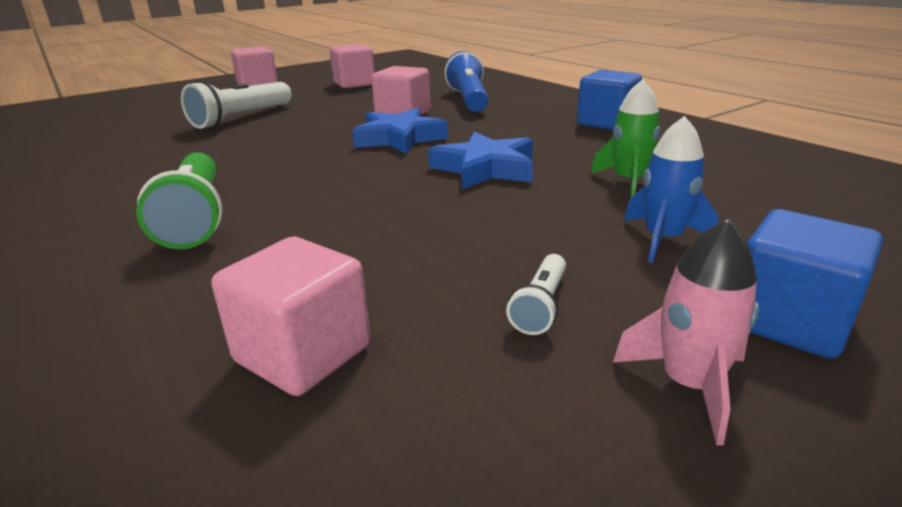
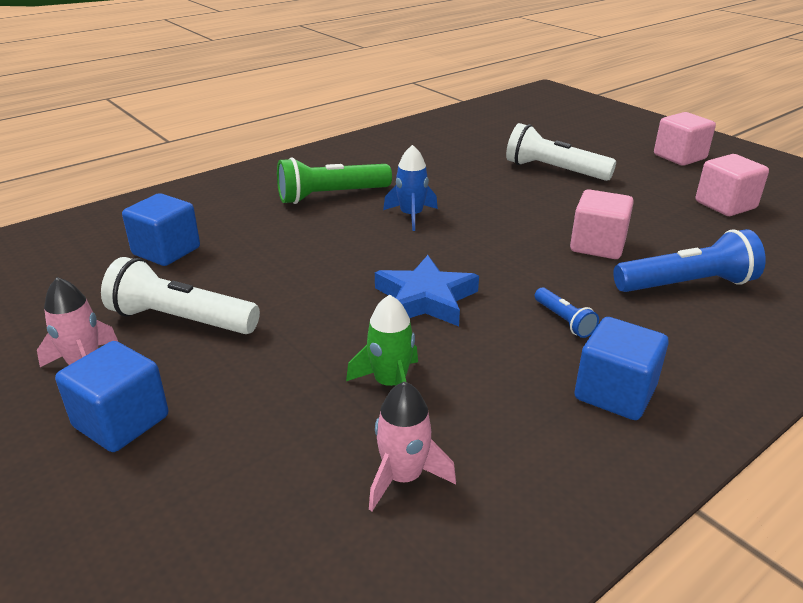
camera: 85 degrees right, 5 degrees up
(303, 354) = (166, 251): pink cube -> blue cube
(399, 138) = (510, 250): blue star -> none
(519, 129) = (564, 320): none -> blue flashlight
(541, 306) = (181, 320): white flashlight -> white flashlight, size x1.99
(663, 239) = (258, 385): blue rocket -> blue rocket (411, 216)
(743, 177) = (403, 477): none -> pink rocket

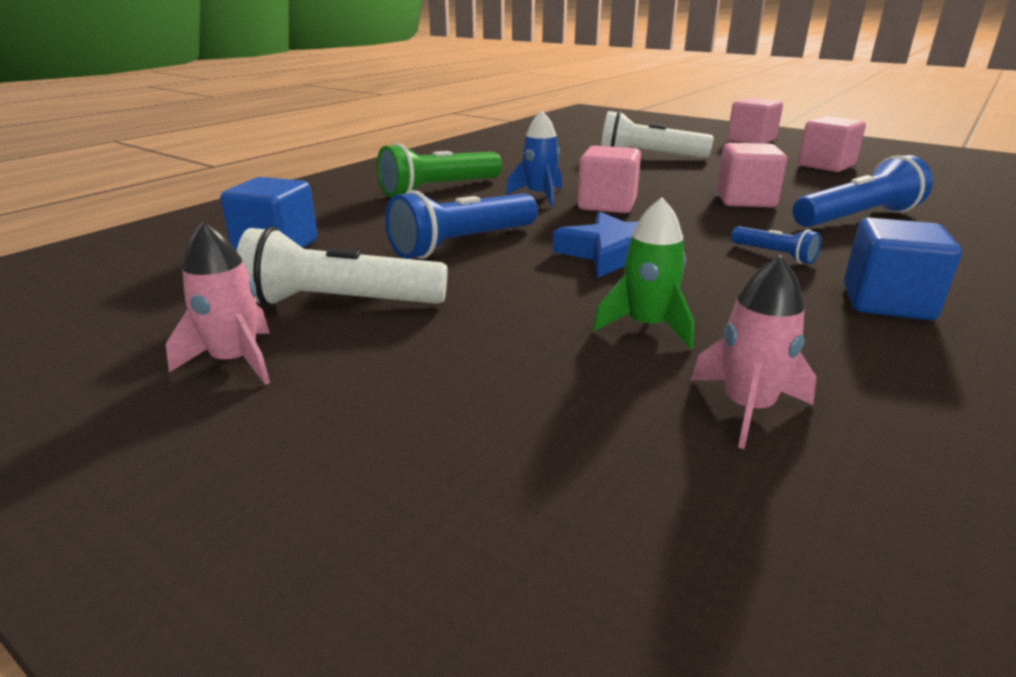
camera: 15 degrees left, 5 degrees down
(121, 421) = (330, 412): blue cube -> none
(309, 268) = (463, 244): none -> blue flashlight
(463, 235) = (607, 205): none -> pink cube

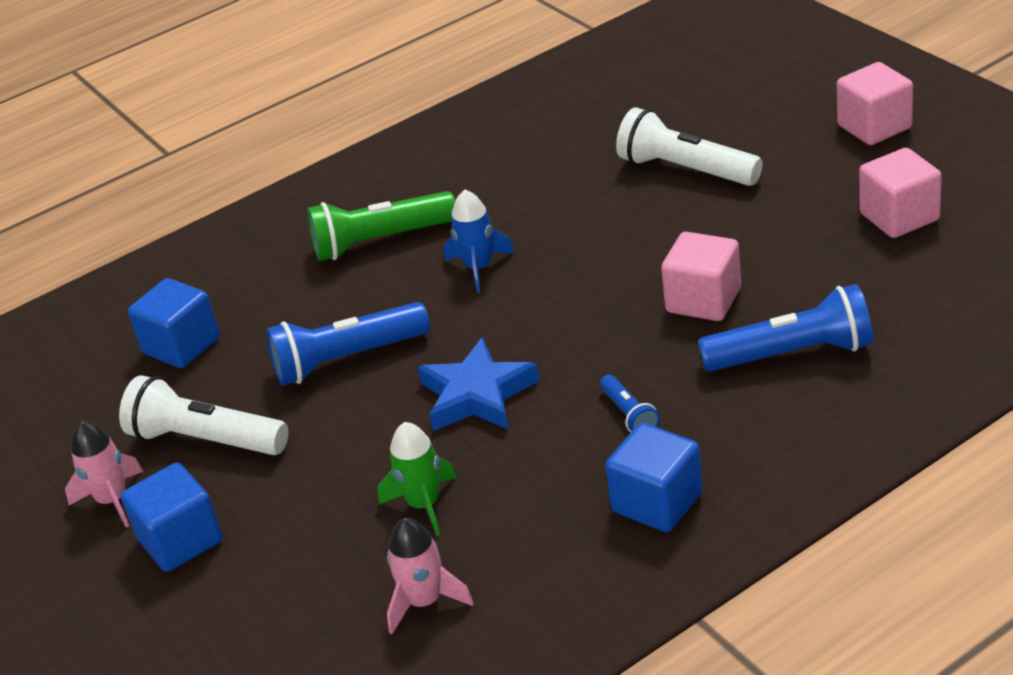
camera: 25 degrees right, 10 degrees up
(355, 388) = (180, 540): none -> blue cube
(607, 205) = (538, 295): pink cube -> none

